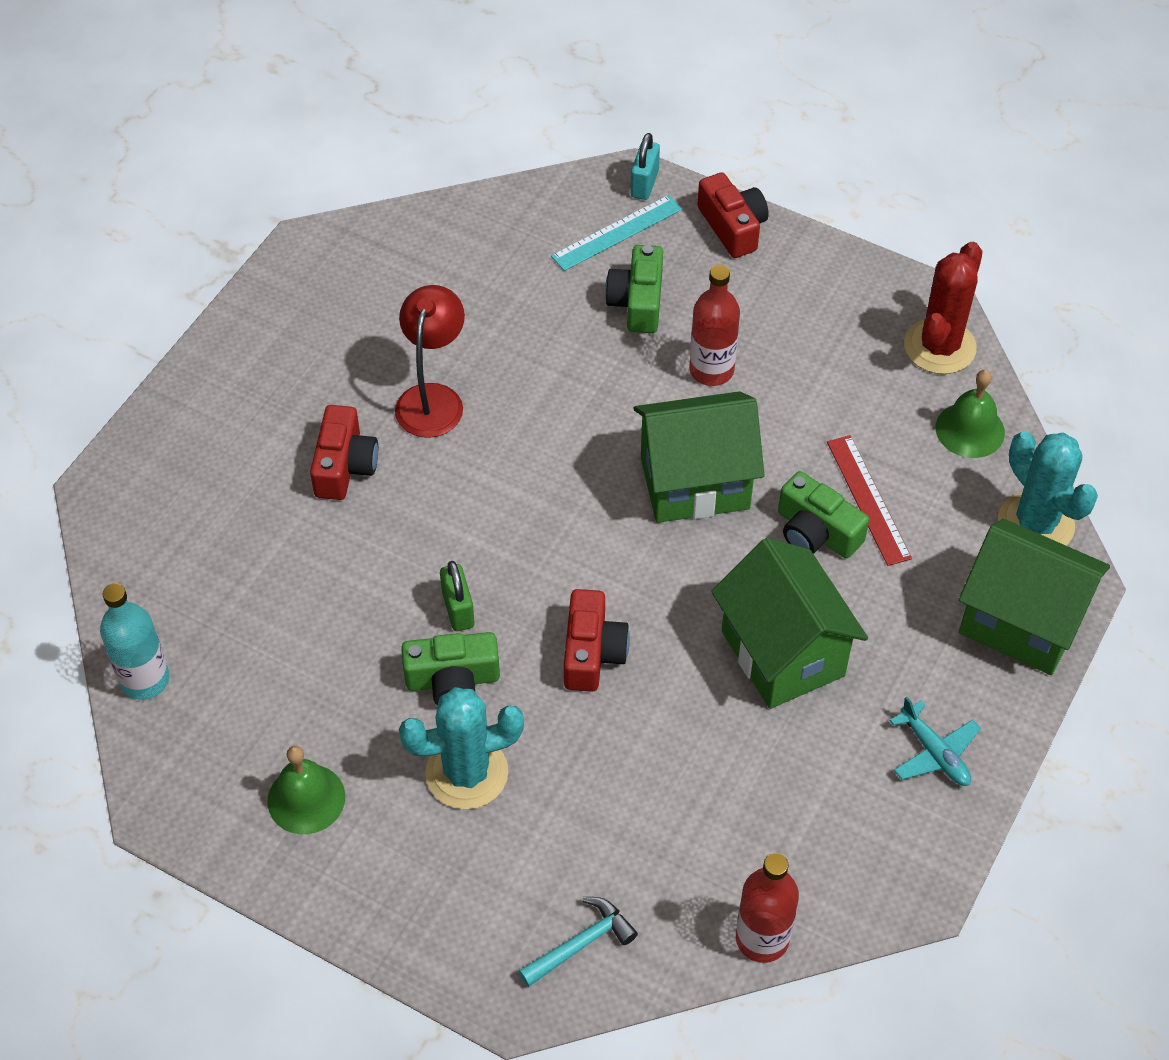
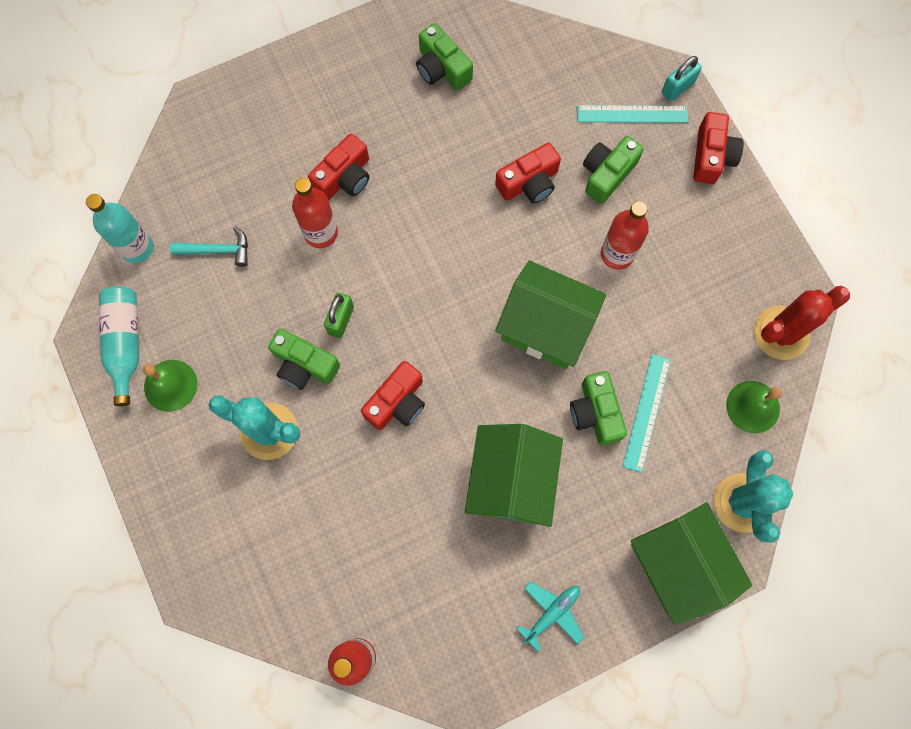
camera: 35 degrees right, 20 degrees up
(213, 789) = (125, 343): none -> turquoise bottle
(362, 536) = (321, 233): none -> red bottle
(370, 300) = (442, 68): none -> green camera
(433, 398) = (429, 163): red lamp -> none
(560, 356) = (529, 183): none -> red camera
(581, 944) = (254, 585): turquoise hammer -> turquoise hammer (217, 250)
(868, 499) = (646, 412): red ruler -> turquoise ruler
(934, 753) = (552, 613): turquoise plane -> turquoise plane turned 135 degrees counterclockwise

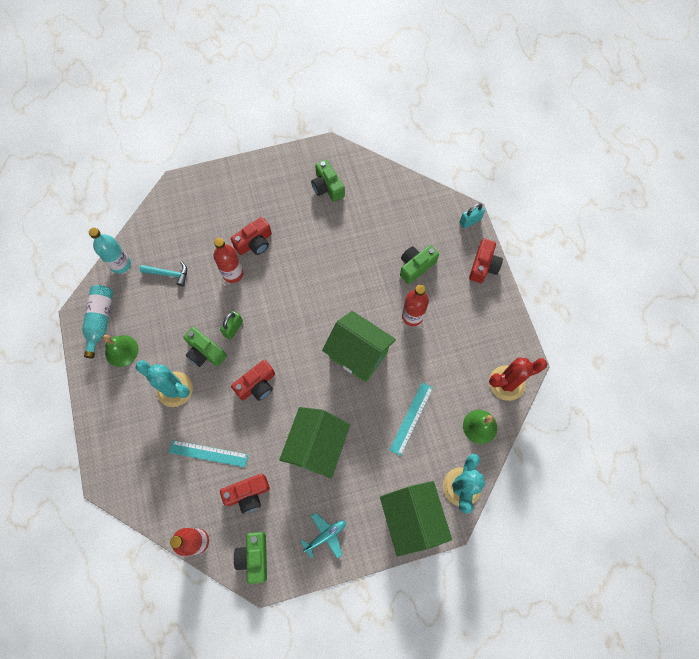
camera: 10 degrees right, 5 degrees down
(529, 183) = (366, 264): red camera -> red camera (248, 494)
(595, 413) = (379, 413): green camera -> green camera (254, 557)
(632, 114) = (438, 232): turquoise ruler -> turquoise ruler (208, 453)

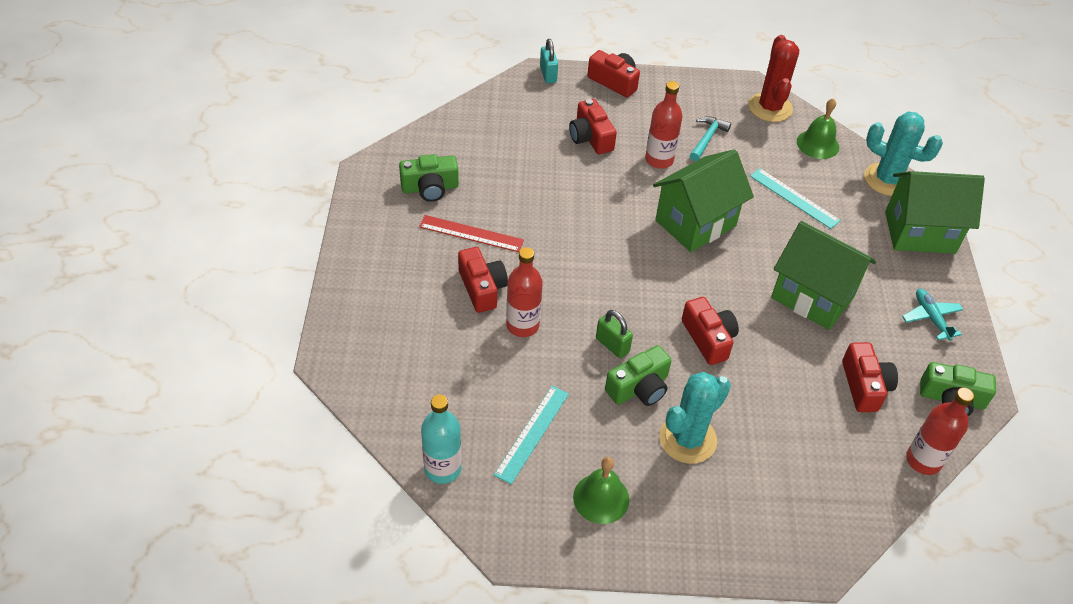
camera: 75 degrees left, 20 degrees down
(100, 321) = (536, 519): turquoise bottle -> none
(168, 274) = (489, 406): turquoise hammer -> turquoise hammer (707, 139)
(208, 453) = (797, 418): turquoise ruler -> turquoise ruler (532, 433)
(297, 222) = (471, 234): none -> red ruler
(416, 266) = (590, 137): green camera -> red camera

